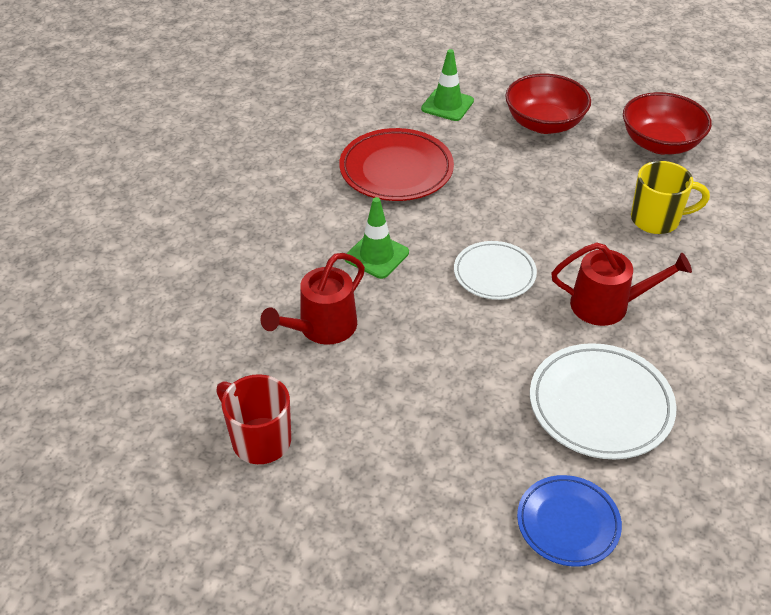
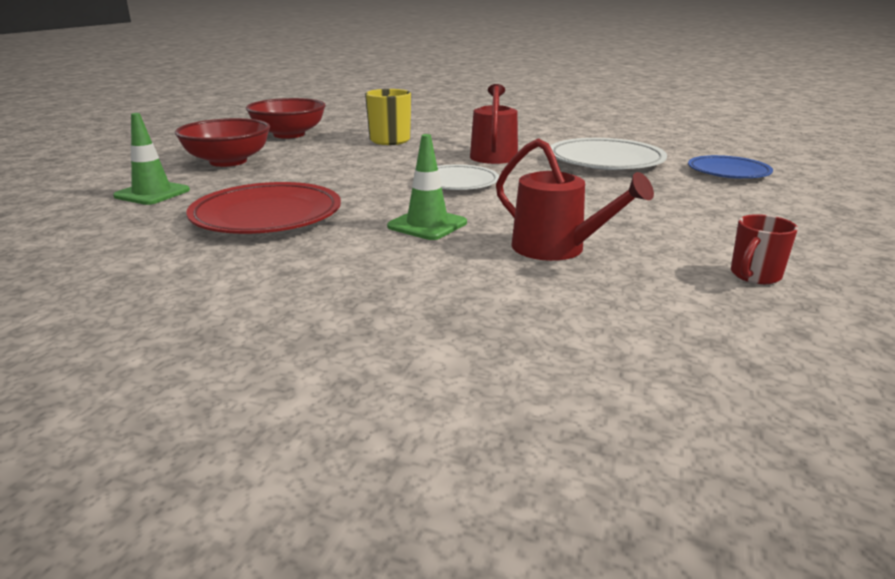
camera: 90 degrees left, 20 degrees down
(259, 440) = (754, 276): red mug -> red mug, size x0.66

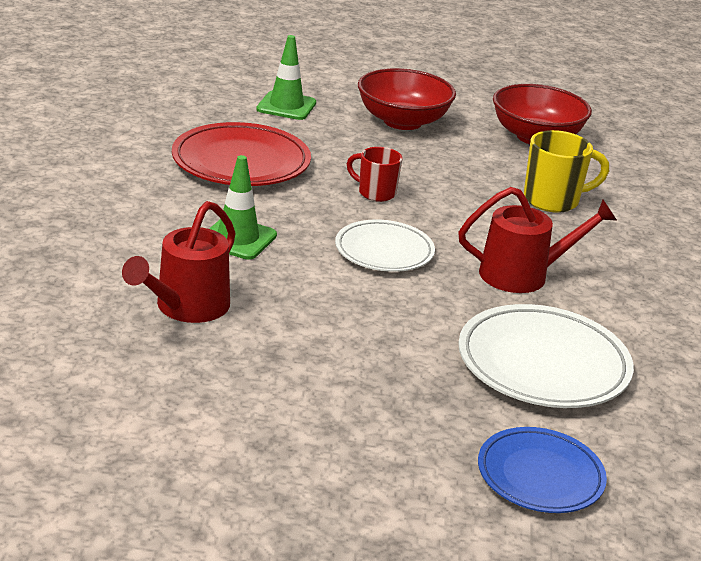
camera: 75 degrees right, 5 degrees up
(754, 276) = (132, 419): red mug -> red mug (375, 193)

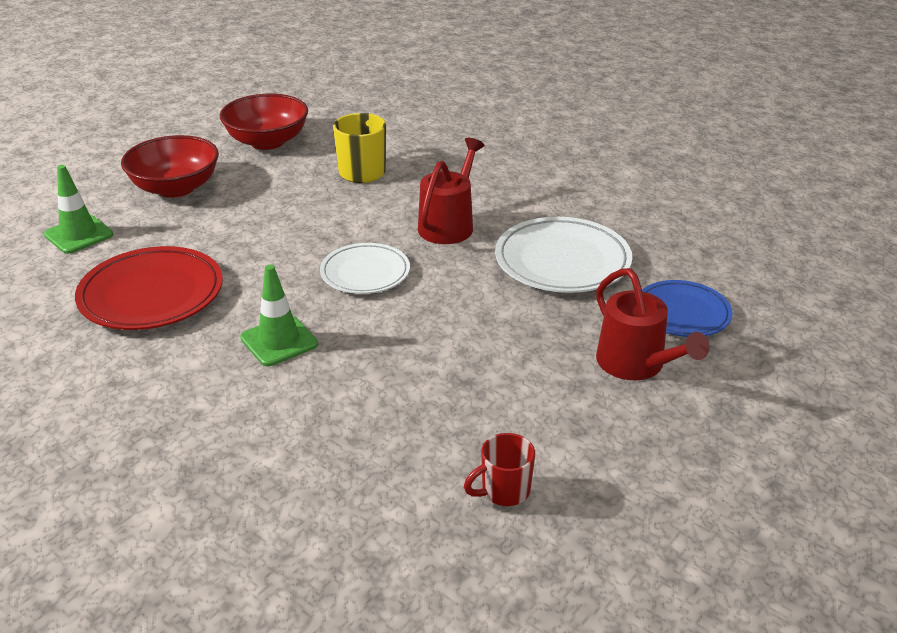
camera: 55 degrees left, 5 degrees up
(187, 307) = (363, 407): red watering can -> red watering can (636, 364)
(375, 193) = (275, 244): red mug -> red mug (504, 491)

